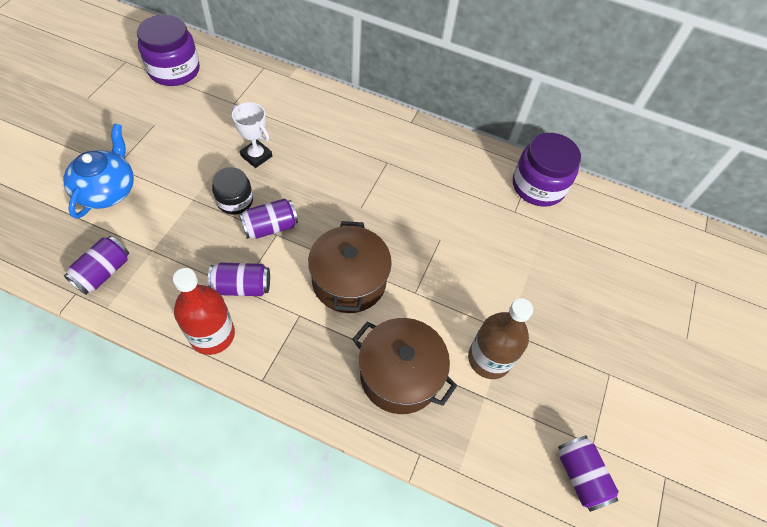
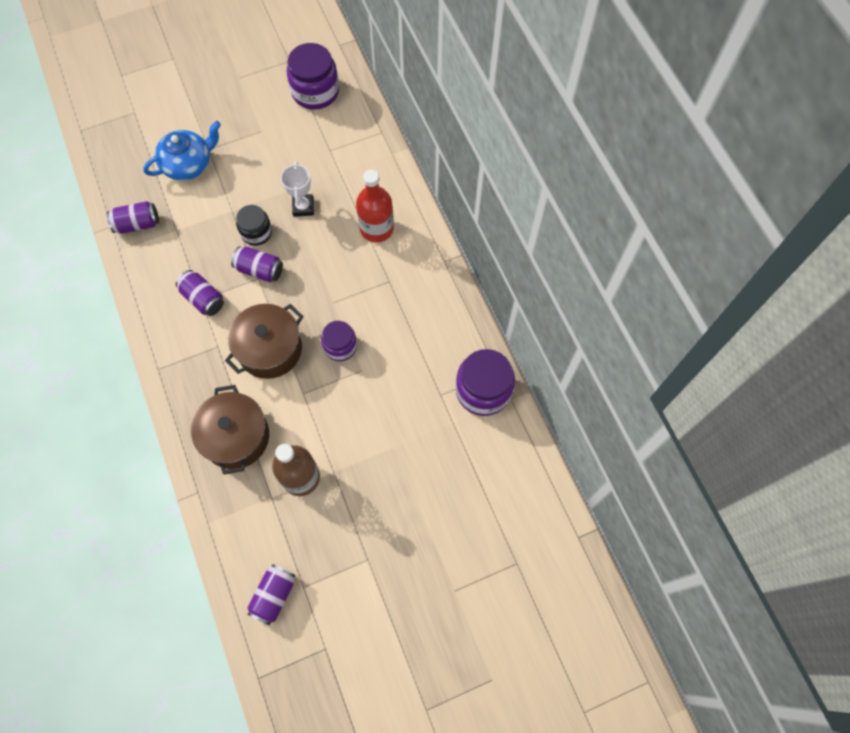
camera: 50 degrees right, 10 degrees up
(212, 335) = (158, 316): red bottle -> red bottle (376, 228)
(404, 234) = (340, 346): none -> purple jar

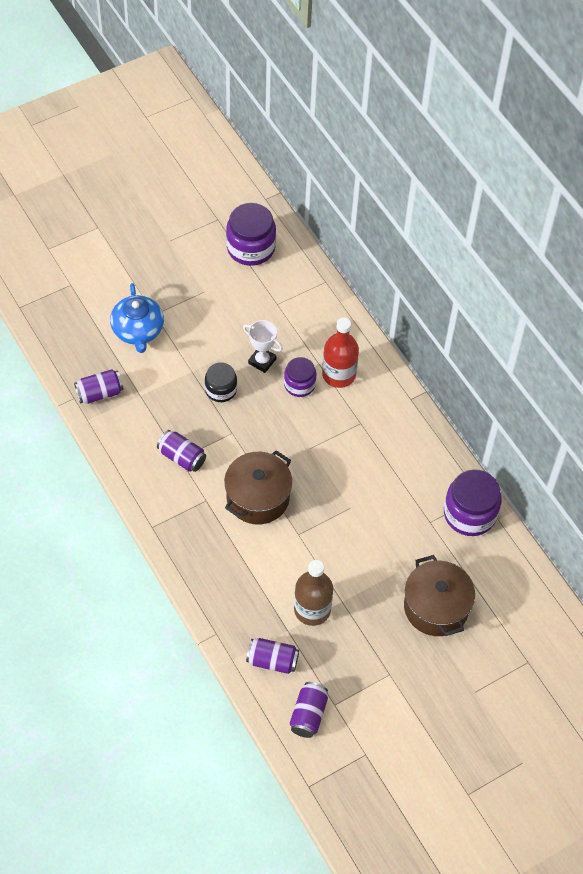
camera: 10 degrees left, 10 degrees down
(188, 164) = (138, 331): blue teapot -> blue teapot turned 120 degrees clockwise
(236, 437) = (242, 580): brown pot -> brown pot (436, 607)
(259, 270) = (231, 425): purple can -> purple can (272, 661)
(303, 207) = (262, 361): white trophy -> white trophy turned 45 degrees counterclockwise
(340, 346) = (325, 488): purple jar -> purple jar (299, 384)

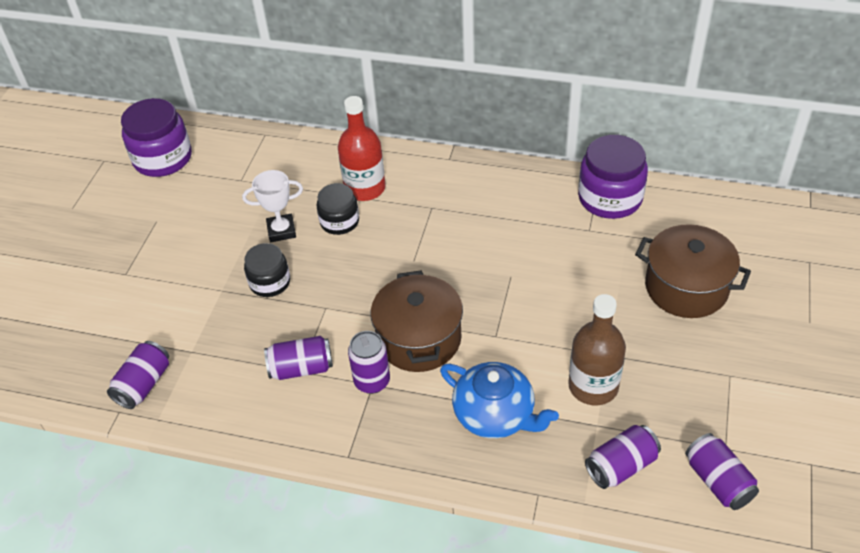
camera: 40 degrees left, 10 degrees down
(138, 331) = (123, 300): blue teapot -> blue teapot (495, 415)
(207, 498) = (372, 381): none -> purple can
(299, 384) = (339, 221): purple jar -> black jar

